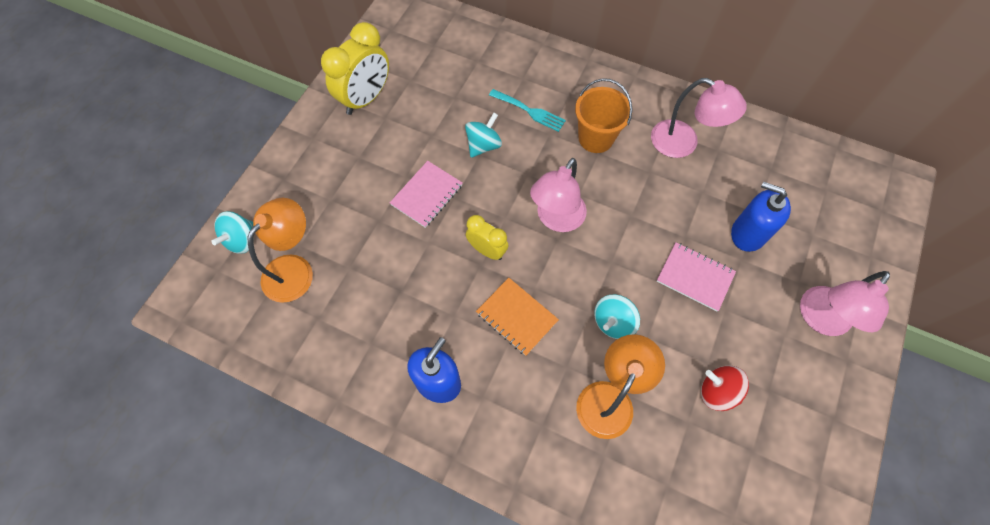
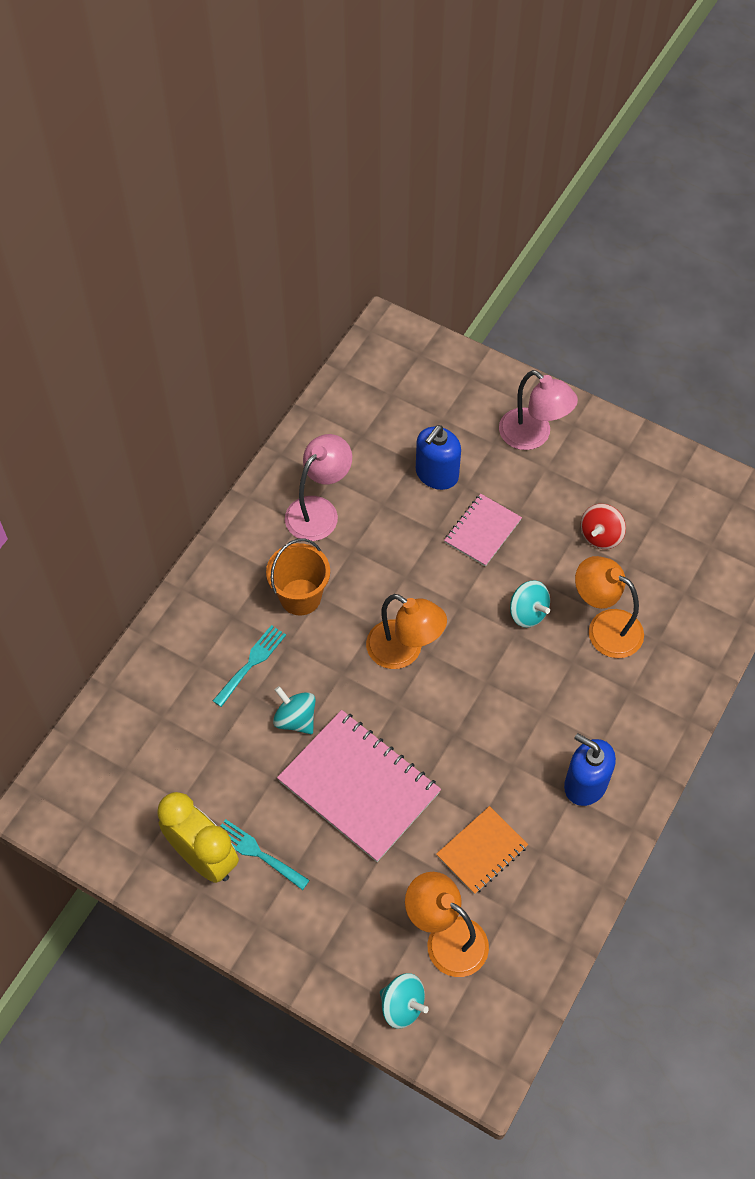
camera: 85 degrees left, 5 degrees down
(369, 131) = (257, 853): none -> turquoise fork
(427, 195) = (359, 787): pink notebook -> pink notebook, size x1.80
(487, 250) = (437, 725): yellow clock -> none
(516, 317) = (517, 702): orange notebook -> orange notebook (481, 851)
(556, 219) = (404, 651): pink lamp -> orange lamp

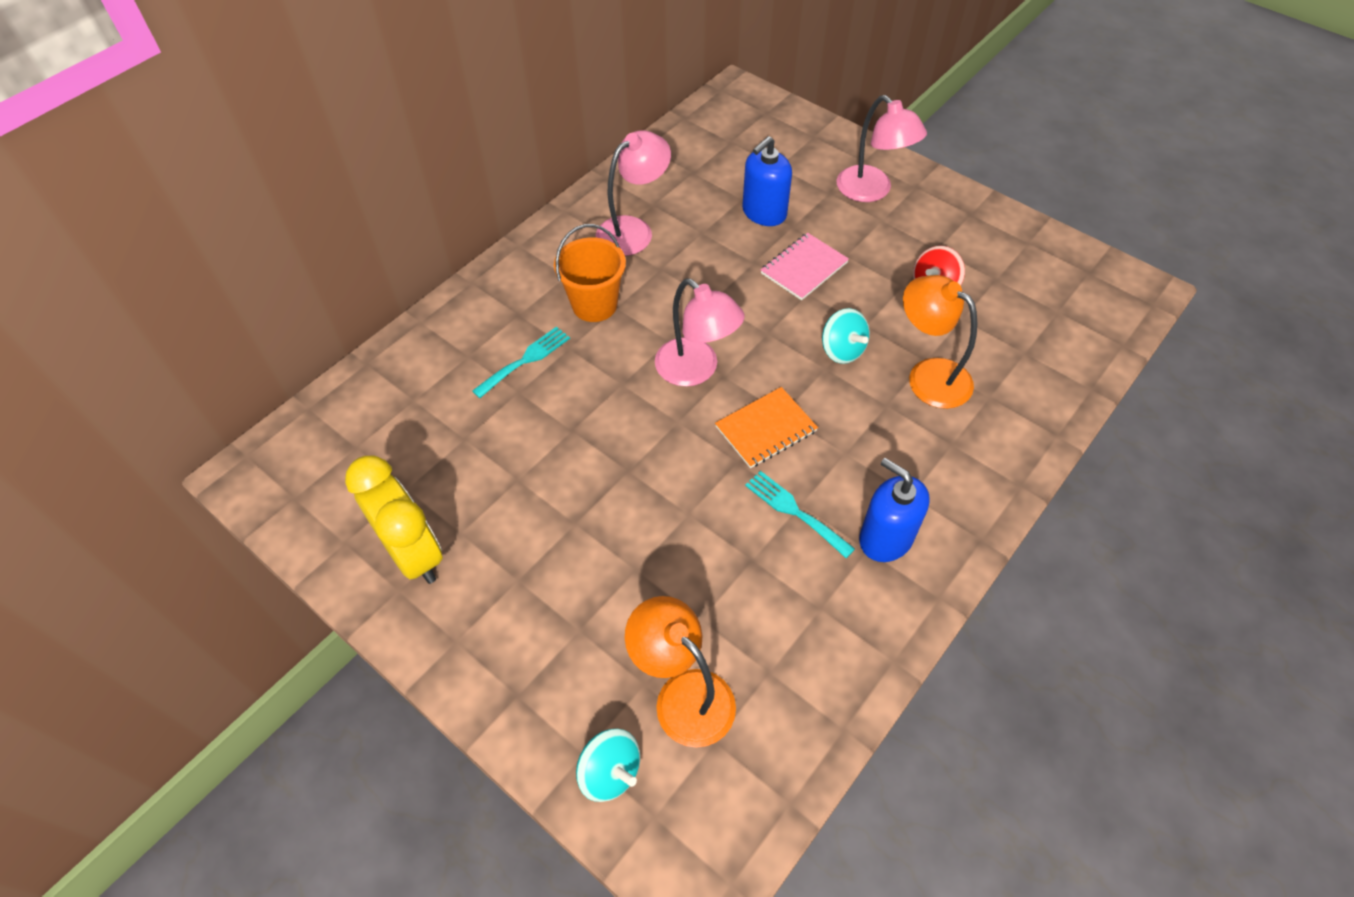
camera: 10 degrees right, 5 degrees down
(257, 853) = (477, 558): turquoise fork -> turquoise fork (794, 511)
(295, 719) = (559, 422): turquoise spinning top -> none
(359, 787) = (614, 502): pink notebook -> none
(404, 651) = (696, 370): orange lamp -> pink lamp
(481, 851) = (746, 596): orange notebook -> orange notebook (766, 429)

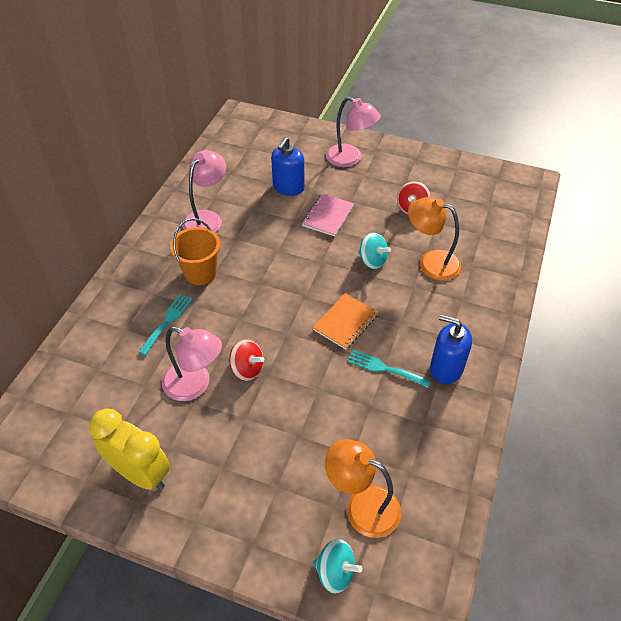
camera: 20 degrees left, 5 degrees down
(604, 456) = (247, 369): none -> red spinning top
(696, 370) = (285, 297): pink lamp -> pink lamp (195, 385)

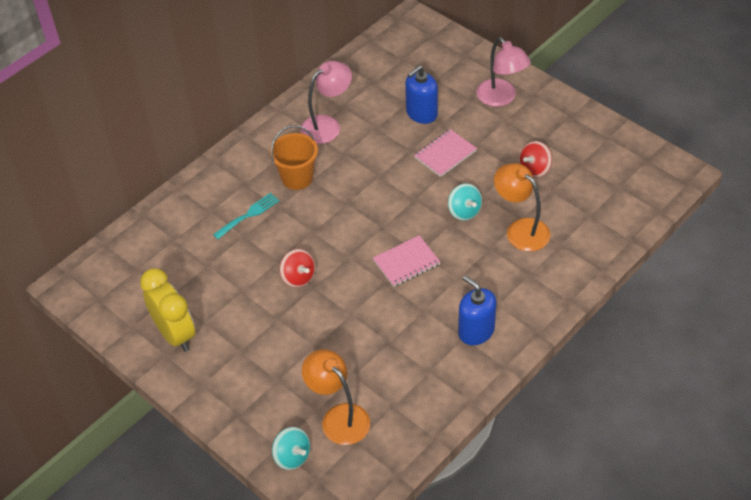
camera: 25 degrees right, 0 degrees up
(195, 385) = (248, 277): pink lamp -> none
(345, 322) = (406, 262): orange notebook -> pink notebook
(384, 368) = (419, 314): turquoise fork -> none

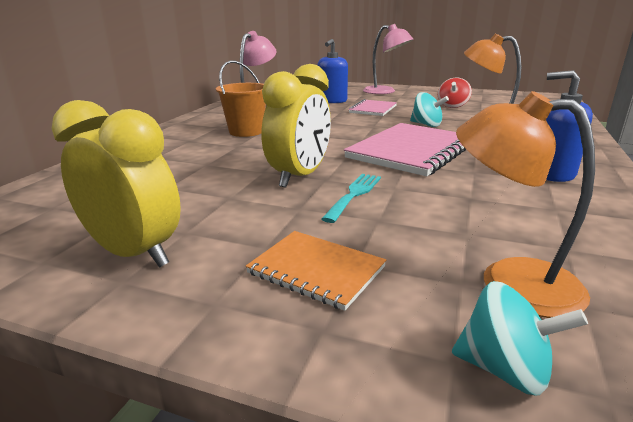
camera: 25 degrees left, 25 degrees down
(249, 215) = (205, 153): turquoise fork -> turquoise fork (354, 194)
(256, 378) = (316, 270): none -> orange notebook
(298, 277) = (299, 177): red spinning top -> yellow clock
(406, 262) = (412, 151): pink notebook -> pink notebook, size x1.80

